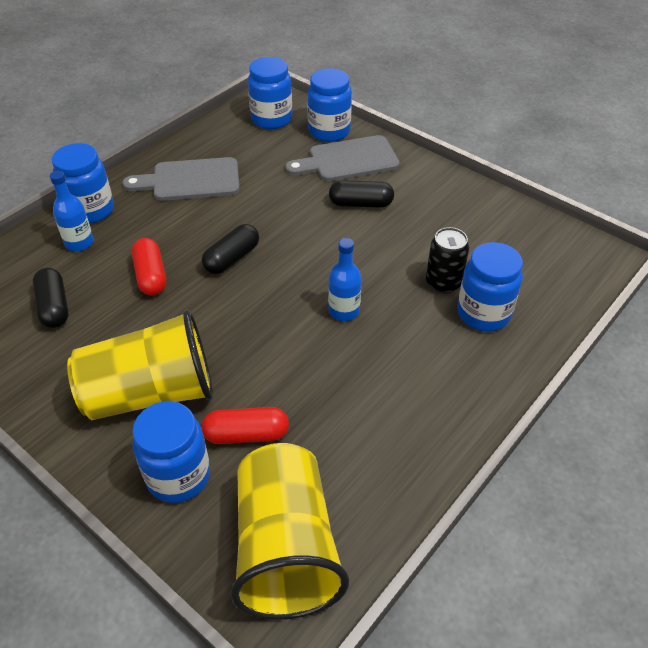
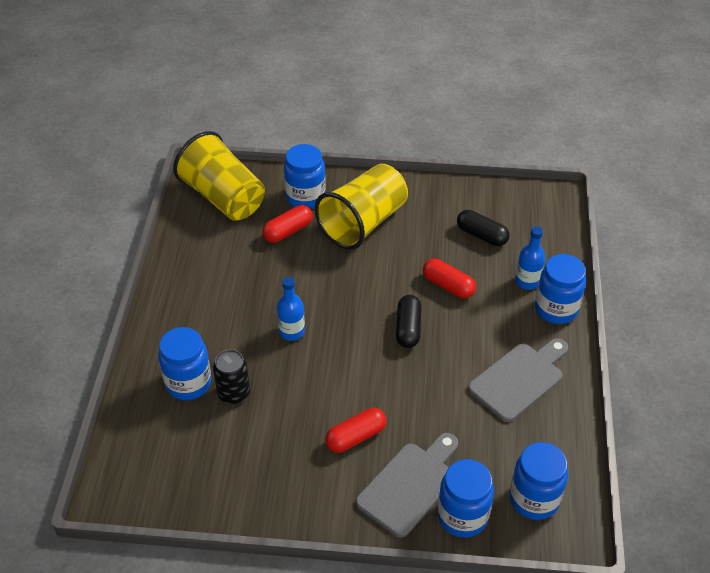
camera: 145 degrees right, 0 degrees up
(361, 204) = (355, 437): black capsule -> red capsule

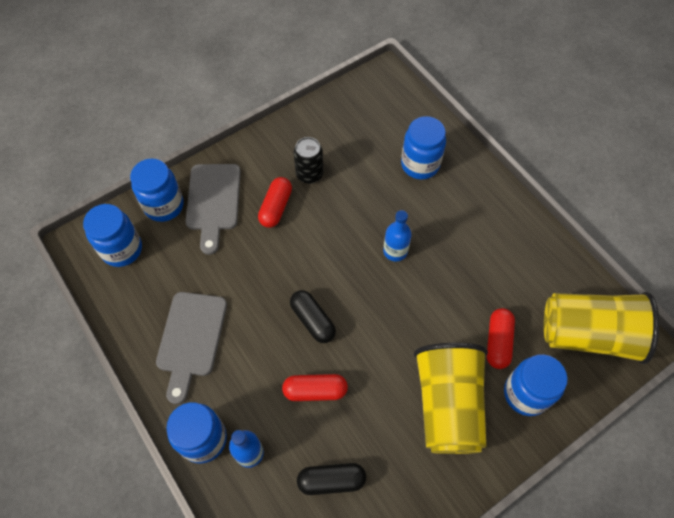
camera: 140 degrees right, 15 degrees up
(234, 393) = (384, 179): black can -> black can (309, 174)

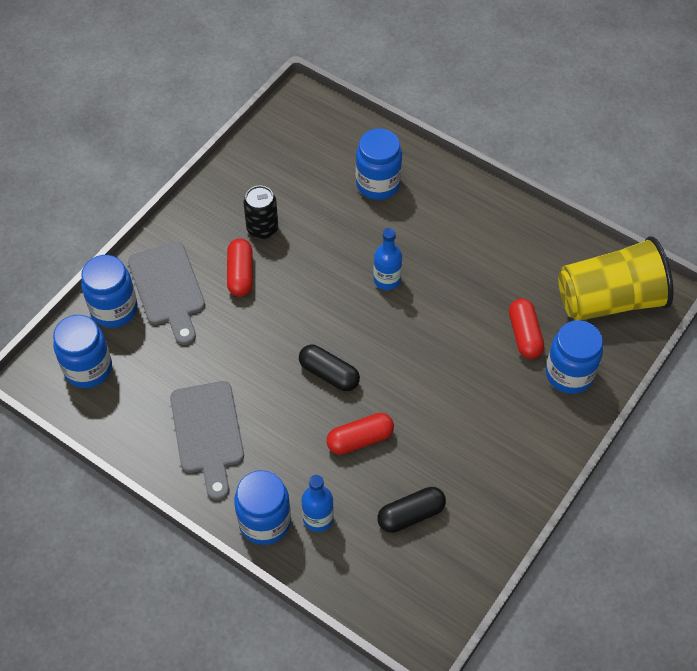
camera: 20 degrees left, 5 degrees down
(448, 405) = (497, 409): yellow cup -> none

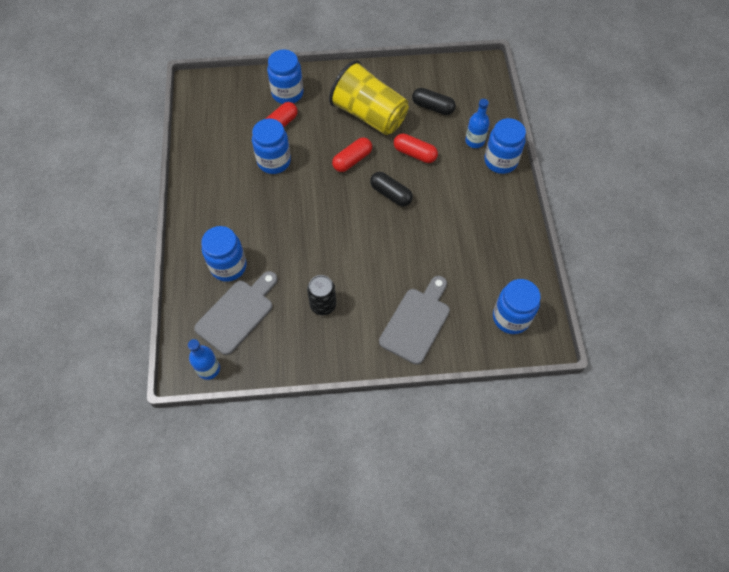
camera: 130 degrees left, 5 degrees up
(114, 309) = (460, 340): blue jar -> blue jar (274, 161)
(208, 433) = (483, 223): grey cutting board -> grey cutting board (237, 313)
(240, 274) = (368, 290): red capsule -> red capsule (352, 160)
(329, 374) = (390, 194): black capsule -> black capsule turned 45 degrees counterclockwise
(387, 280) = (300, 210): blue bottle -> blue bottle (208, 369)
(610, 300) = (221, 103): yellow cup -> yellow cup (369, 115)

